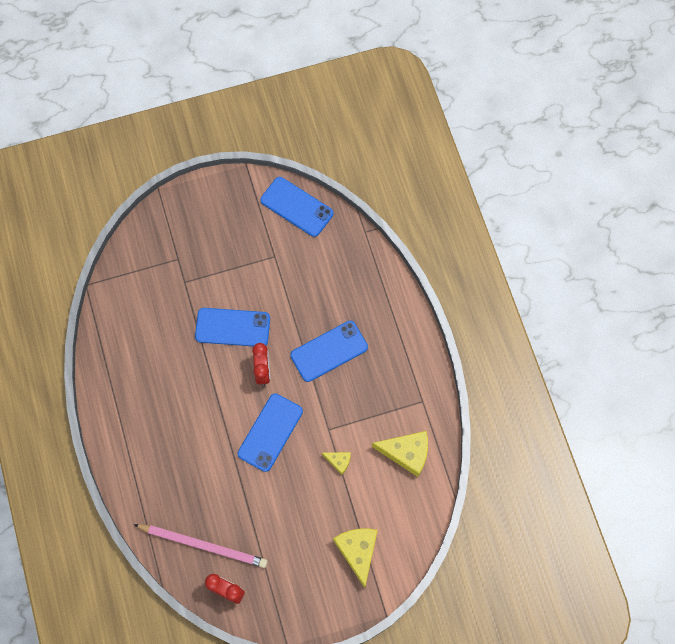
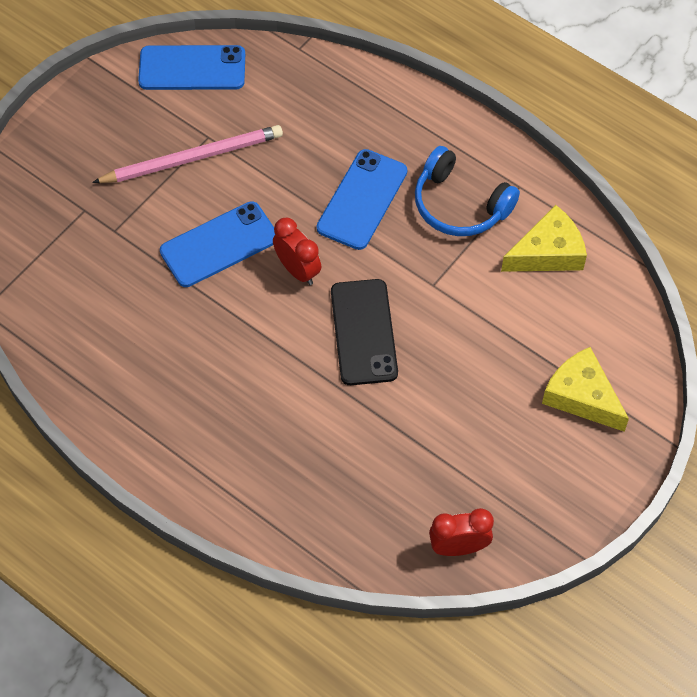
camera: 35 degrees left, 10 degrees down
(203, 545) = (385, 514): pink pencil -> pink pencil (193, 158)
(270, 432) = (363, 332): blue phone -> black phone
(338, 461) = (475, 312): yellow cheese -> none
(380, 390) = (459, 205): none -> blue headphones

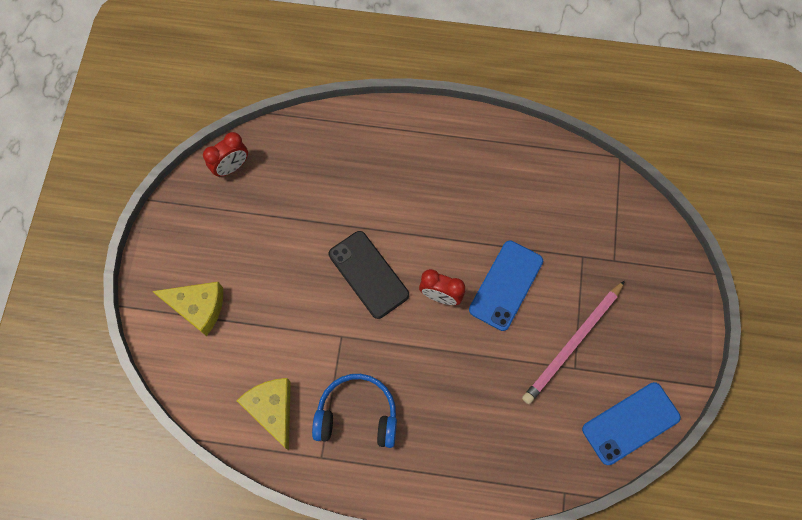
camera: 150 degrees right, 10 degrees up
(362, 200) = (430, 378): blue phone -> none
(547, 252) = (272, 409): yellow cheese -> yellow cheese turned 120 degrees clockwise

